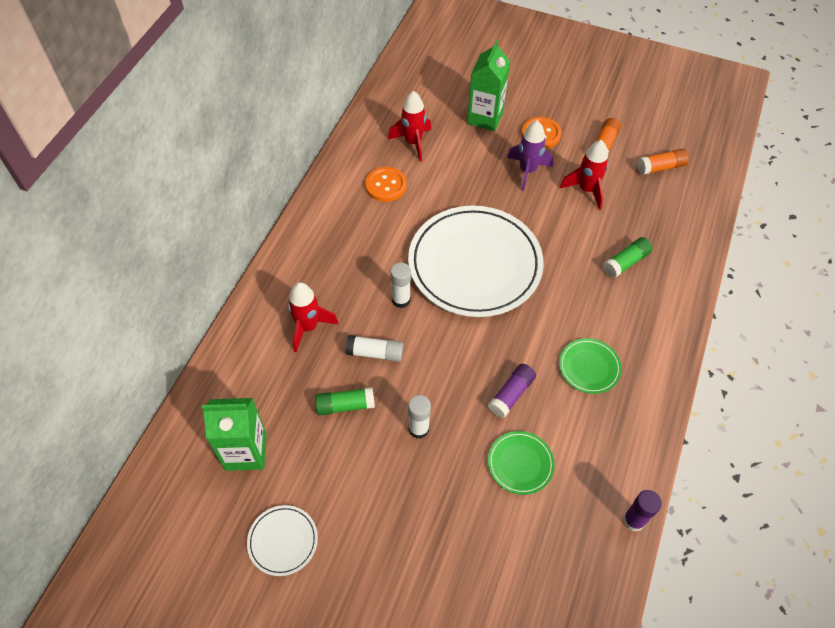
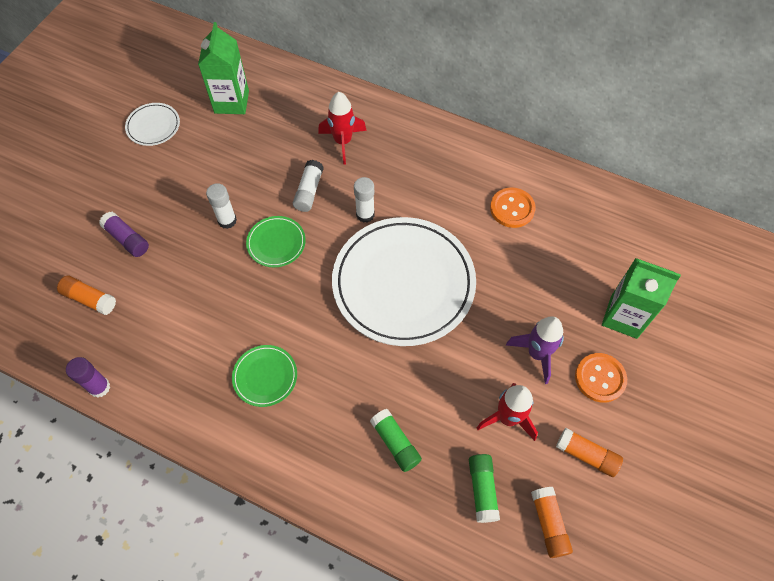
camera: 95 degrees right, 5 degrees up
(345, 405) = (260, 167): green glue stick -> green glue stick (482, 490)
(413, 142) = (576, 237): red rocket -> none
(511, 394) = (247, 299): purple glue stick -> purple glue stick (127, 239)
(520, 463) = (176, 298): green plate -> green plate (276, 243)
(536, 558) = (90, 299): none -> orange glue stick

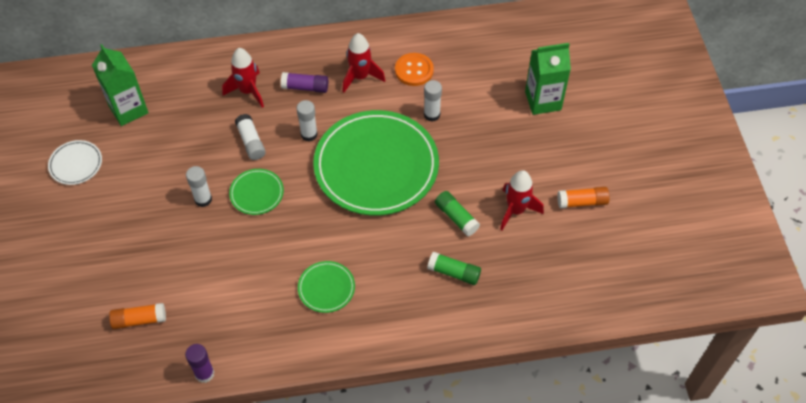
camera: 35 degrees left, 5 degrees down
(127, 239) = (131, 260): purple glue stick -> purple glue stick (305, 87)
(403, 283) = (376, 166): white plate -> green plate
(455, 186) = (360, 77): none -> red rocket
(482, 490) = (533, 264): green glue stick -> green glue stick (456, 217)
(496, 263) = (431, 115): none -> white glue stick
(537, 353) = (504, 158): purple rocket -> none
(549, 524) = (589, 258): orange glue stick -> none
(600, 378) = (556, 149): orange button -> none

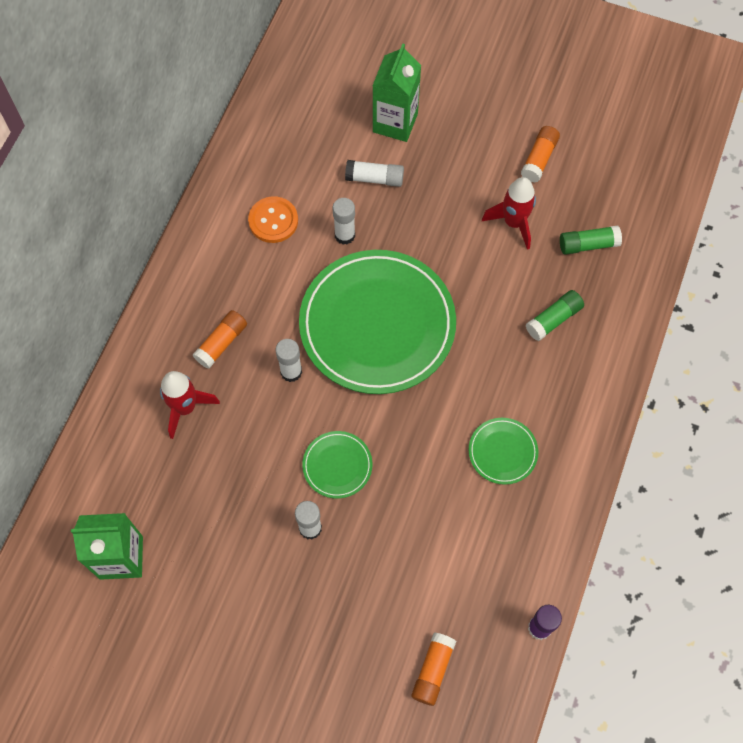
camera: 60 degrees left, 10 degrees up
(76, 164) = (165, 656): white plate -> none
(251, 142) = (261, 438): white glue stick -> white glue stick (374, 178)
(305, 87) = (221, 343): purple glue stick -> orange glue stick
(360, 77) = (245, 279): red rocket -> none
(456, 217) = (489, 282): green glue stick -> green glue stick (588, 245)

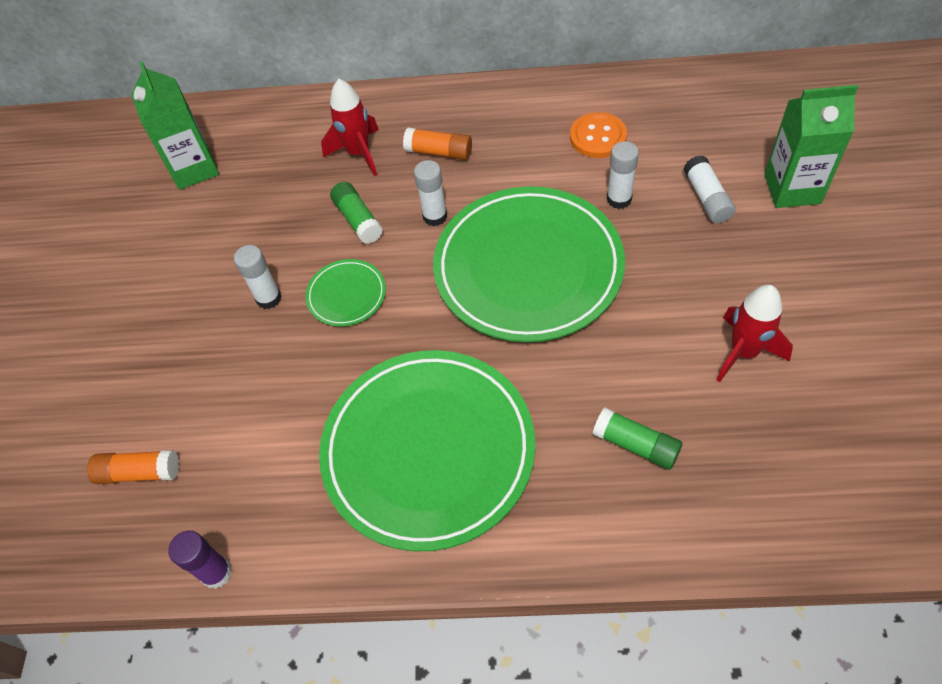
camera: 75 degrees right, 10 degrees down
(502, 452) = (428, 450): green plate -> green plate, size x2.34
(539, 159) = (855, 347): orange glue stick -> none
(588, 245) = (769, 448): green glue stick -> green glue stick (358, 220)

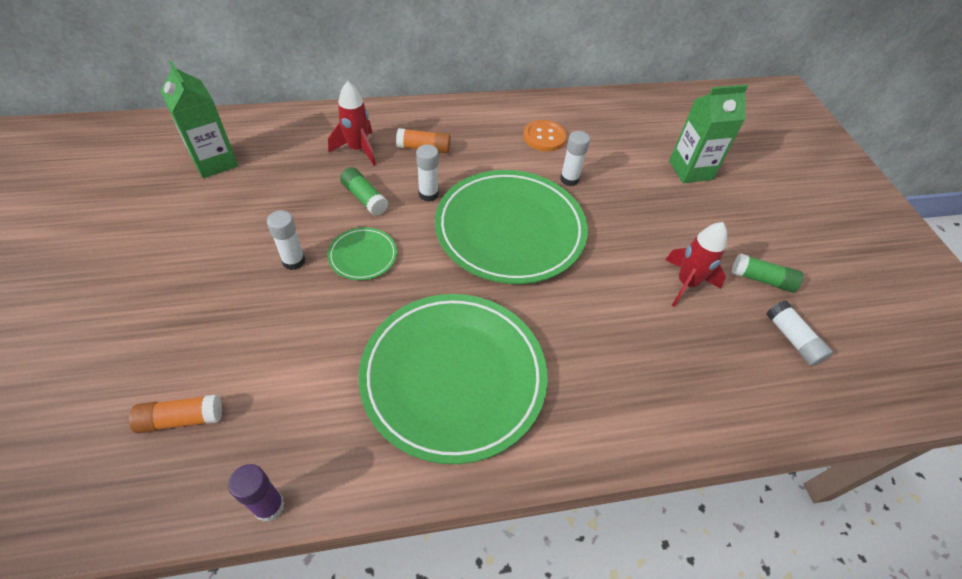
camera: 20 degrees left, 5 degrees down
(636, 444) = (622, 358): green glue stick -> green glue stick (761, 279)
(707, 198) = (632, 177): white glue stick -> white glue stick (792, 339)

